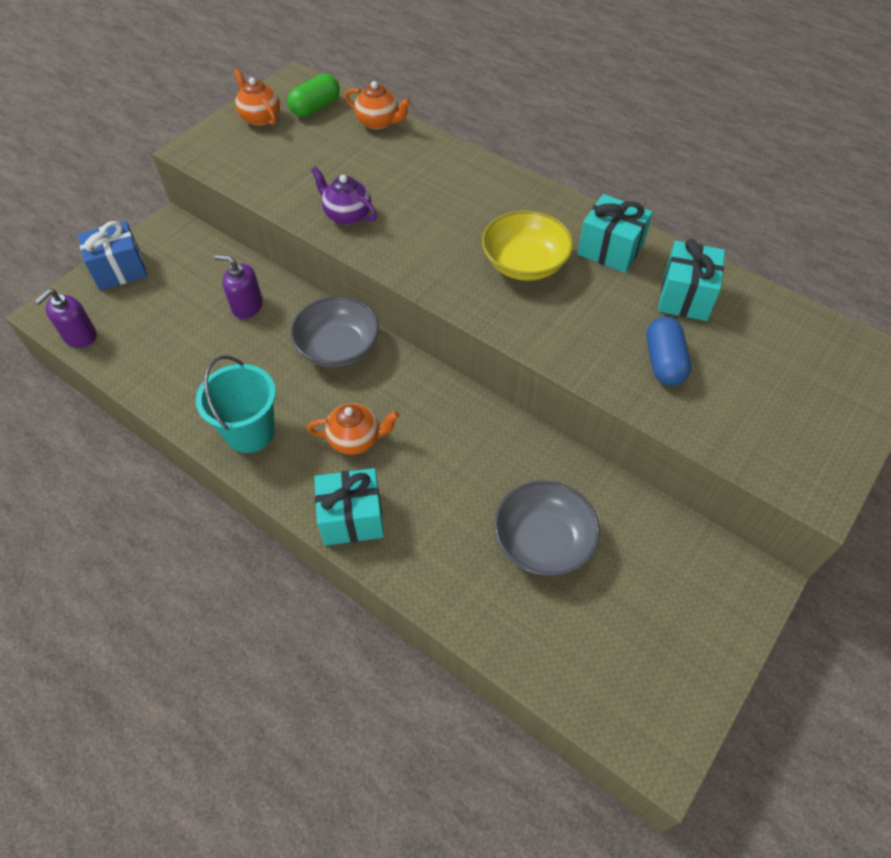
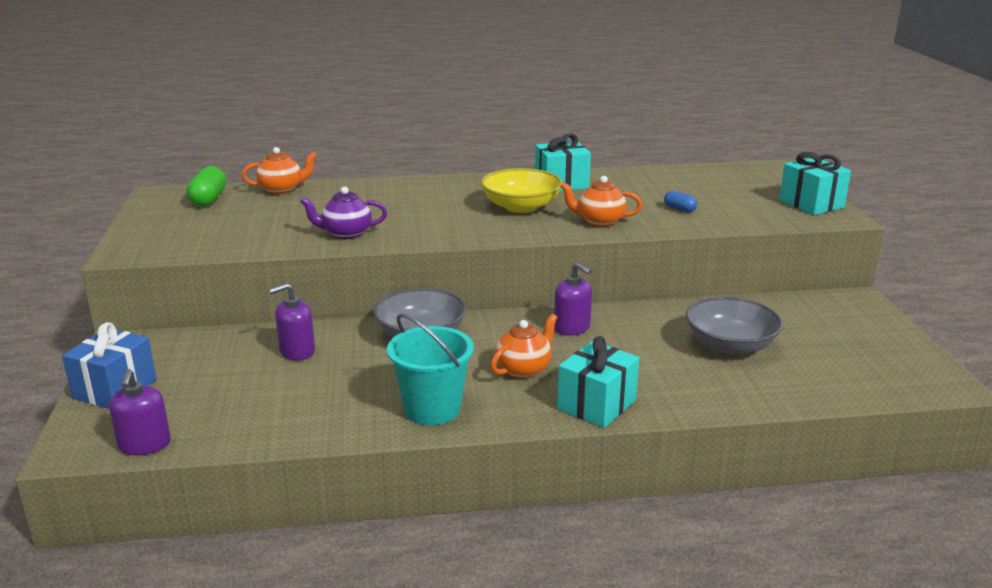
camera: 45 degrees left, 30 degrees down
(260, 118) = (163, 219): orange teapot -> orange teapot (599, 221)
(450, 420) = (572, 328): none -> purple soap dispenser
(664, 362) = (679, 209): blue capsule -> blue capsule, size x0.57
(685, 297) = (639, 184): turquoise gift -> turquoise gift (811, 204)

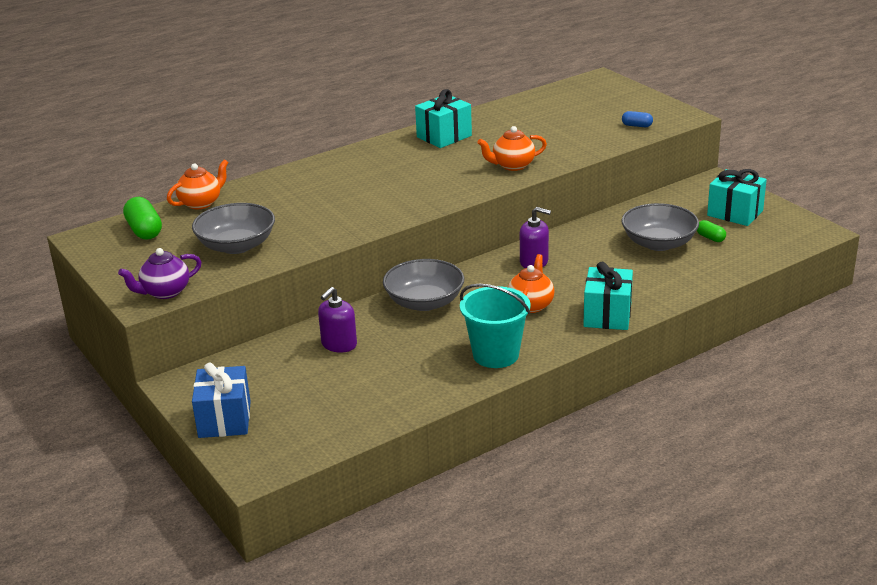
camera: 25 degrees left, 5 degrees up
(144, 445) = (308, 449): purple soap dispenser -> none
(261, 228) = (236, 245): none -> grey bowl
(346, 233) = (318, 230): purple teapot -> purple teapot (165, 292)
(521, 207) = (435, 167): yellow bowl -> none
(679, 209) = (562, 138): blue capsule -> blue capsule (637, 126)
(798, 356) = (710, 238): none -> green capsule
(811, 204) = (654, 109): turquoise gift -> turquoise gift (735, 213)

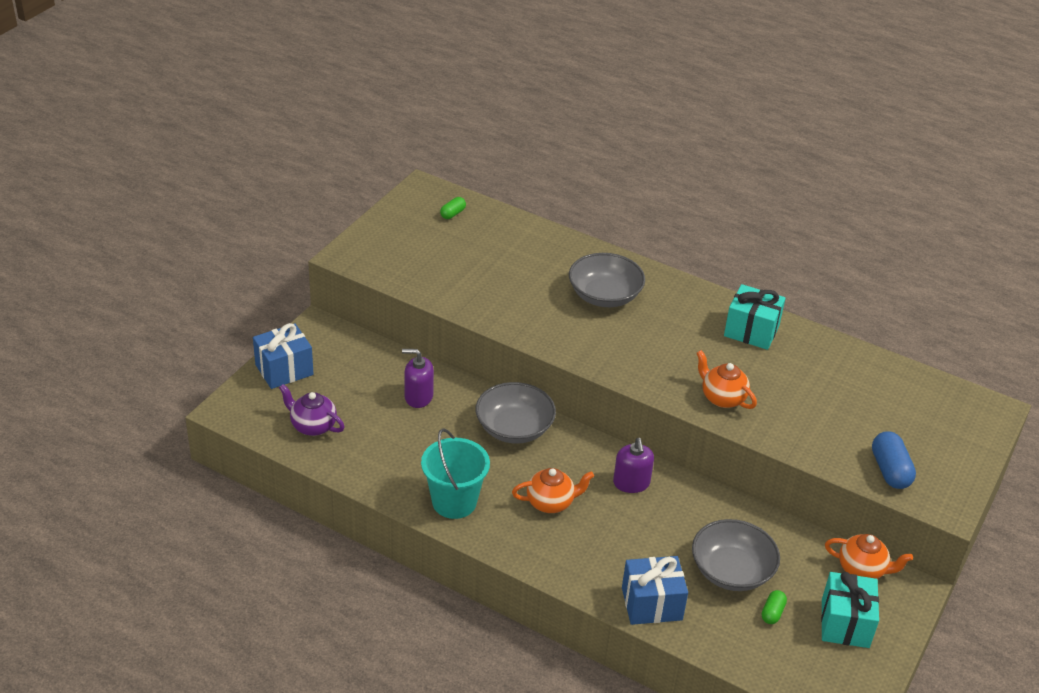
camera: 60 degrees right, 10 degrees up
(144, 230) = (452, 214): green capsule -> green capsule, size x0.57
(165, 292) = (365, 261): purple teapot -> purple teapot (313, 426)
(201, 203) = (517, 226): orange teapot -> orange teapot (862, 569)
(236, 245) = (458, 272): grey bowl -> grey bowl (604, 296)
(607, 315) = (564, 564): turquoise gift -> none
(637, 126) = (890, 470): blue capsule -> blue capsule, size x1.76
(675, 285) = (651, 604): none -> blue gift

